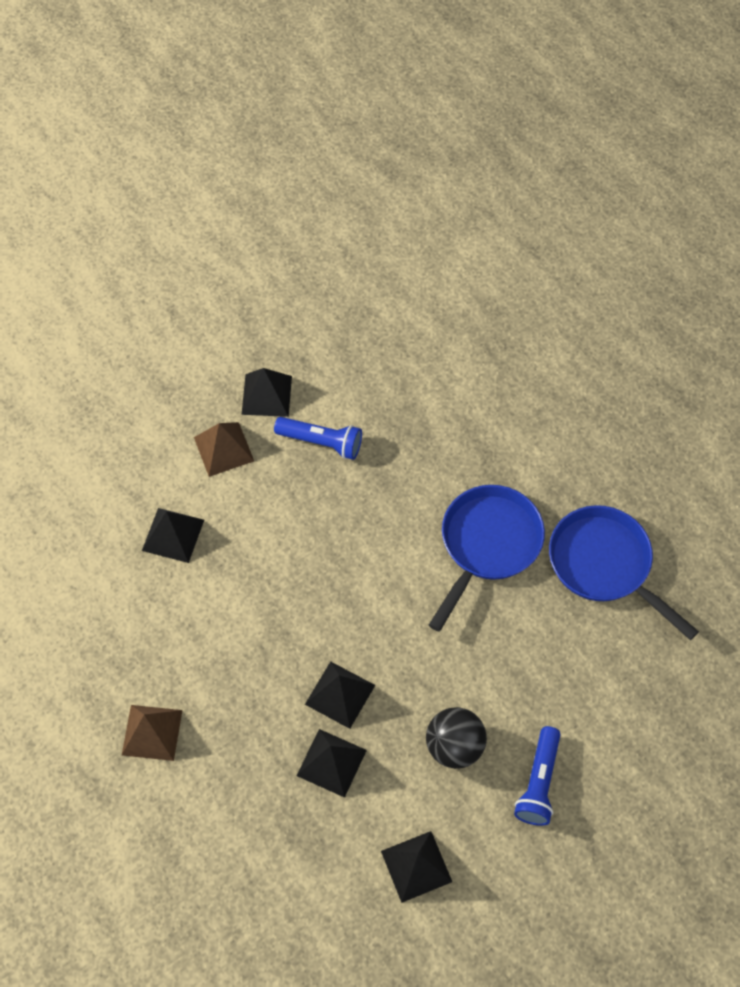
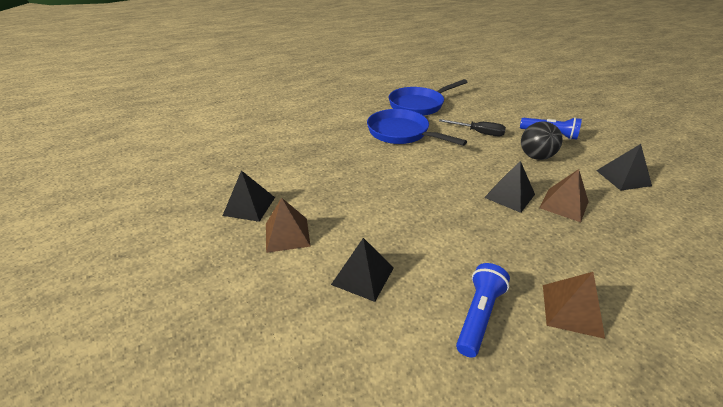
camera: 80 degrees left, 25 degrees down
(321, 442) = (305, 184): blue flashlight -> blue flashlight (478, 315)
(331, 763) = (564, 204): black pyramid -> brown pyramid
(516, 664) = (478, 133): none -> black screwdriver

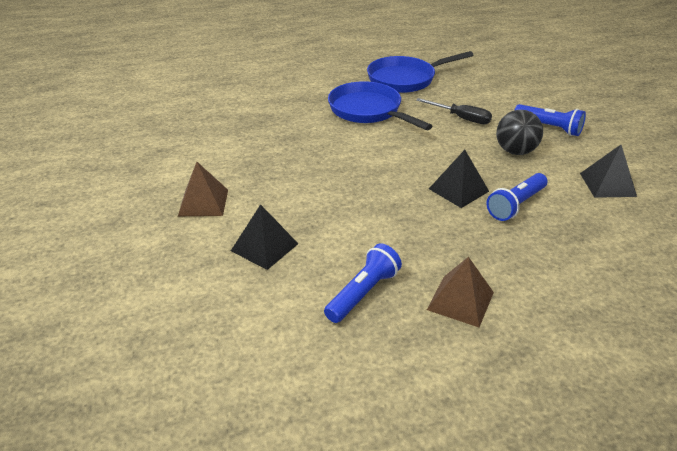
camera: 10 degrees right, 0 degrees up
(249, 206) = (174, 172): black pyramid -> none
(564, 204) = (516, 205): brown pyramid -> blue flashlight

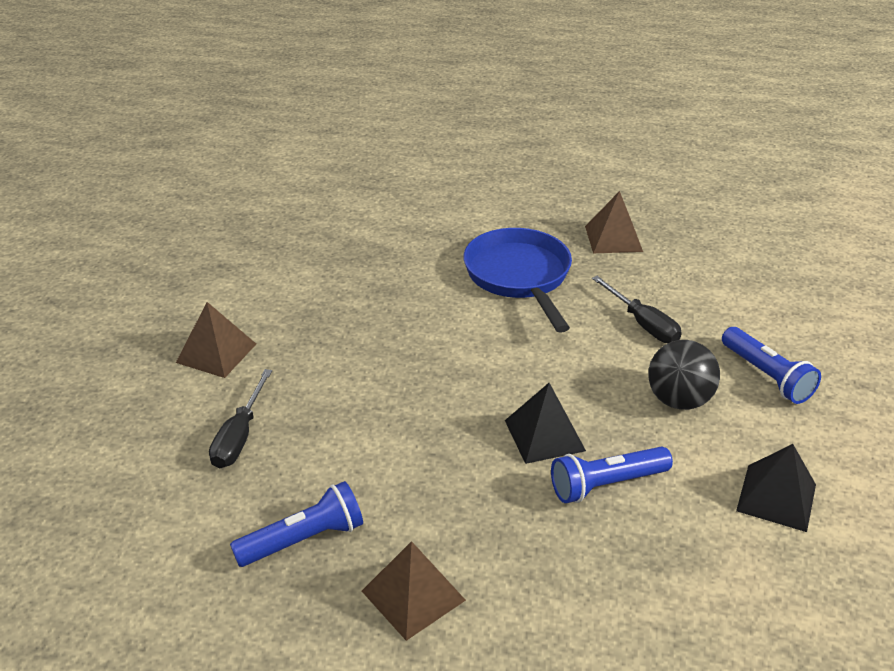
camera: 25 degrees right, 0 degrees up
(264, 247) = (239, 436): black pyramid -> black screwdriver
(405, 79) = (613, 238): blue pan -> brown pyramid

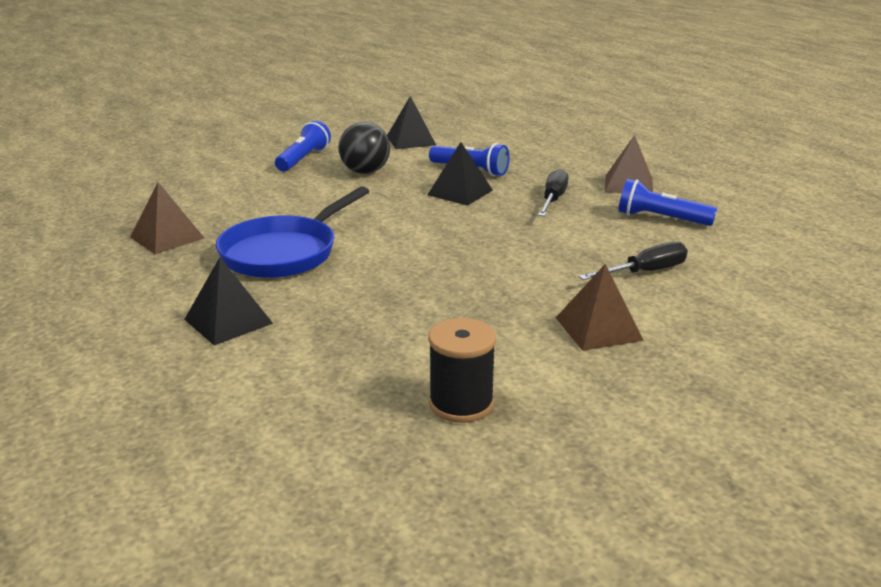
camera: 130 degrees left, 10 degrees down
(237, 259) = (461, 404): none -> black spool
(439, 223) = (228, 321): none -> black pyramid
(643, 324) = (292, 198): black screwdriver -> black screwdriver (553, 200)

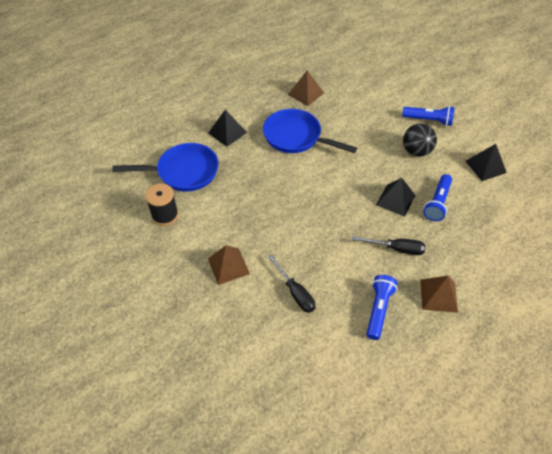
camera: 85 degrees right, 25 degrees up
(329, 379) = (183, 172): none -> blue pan

